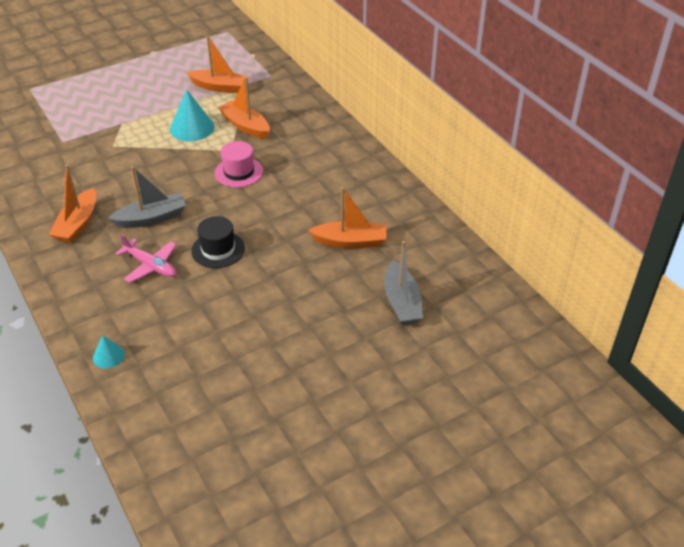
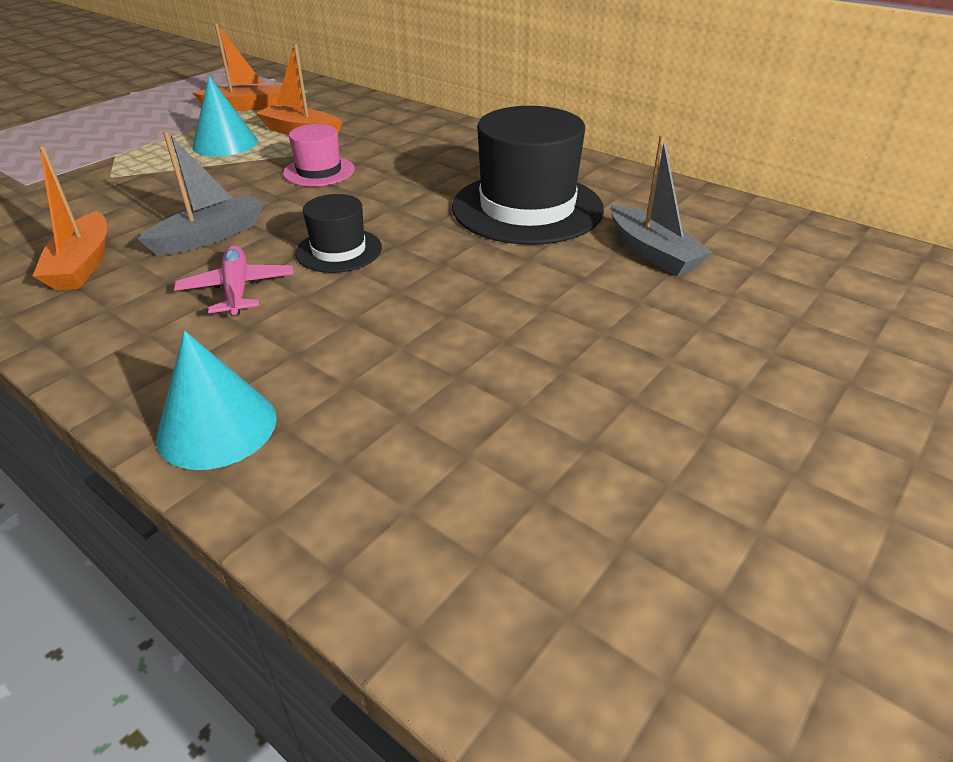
camera: 20 degrees left, 5 degrees down
(108, 356) = (217, 427): turquoise cone -> turquoise cone, size x1.86
(151, 266) = (237, 289): pink plane -> pink plane turned 120 degrees counterclockwise
(350, 241) = (527, 208): orange boat -> black hat

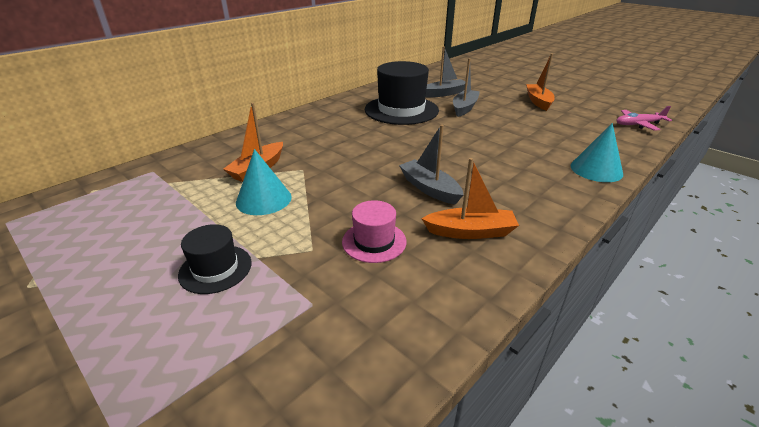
camera: 85 degrees left, 5 degrees down
(237, 289) = (490, 174): pink plane -> pink plane (638, 124)
(244, 107) = (171, 198): orange boat -> orange boat (538, 101)
(319, 171) = (337, 159): pink hat -> pink hat (374, 241)
(339, 250) = (445, 150): black hat -> black hat (215, 269)
(563, 276) = (464, 108): none -> grey boat

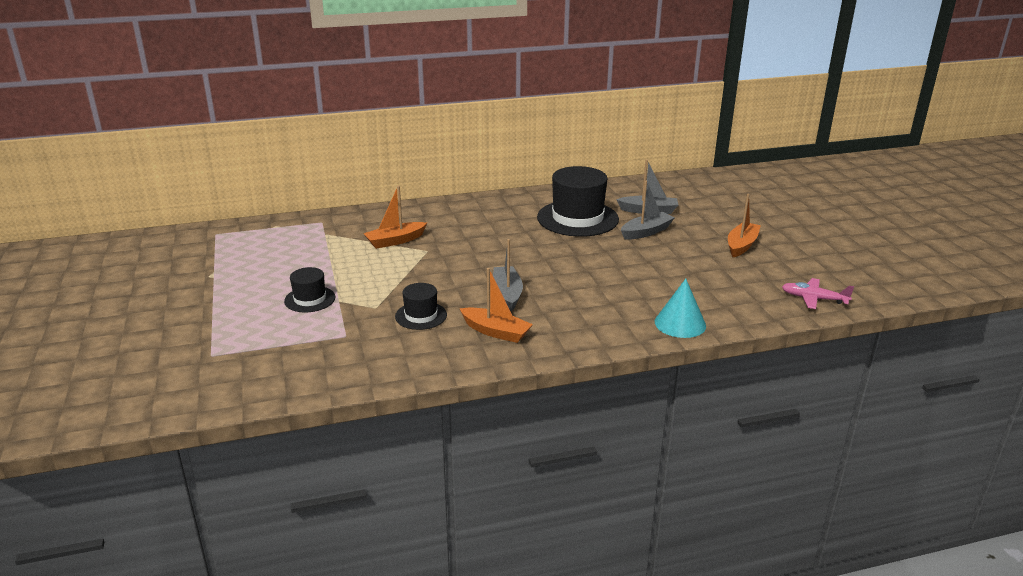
camera: 30 degrees right, 5 degrees down
(263, 199) = (377, 265): turquoise cone -> none
(374, 241) = (421, 316): pink hat -> black hat

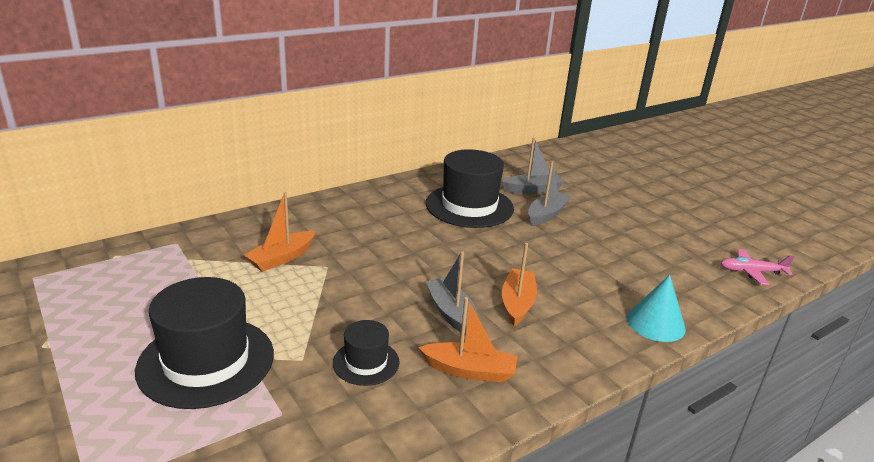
camera: 20 degrees left, 0 degrees up
(310, 299) = (206, 361): black hat -> black hat, size x1.94
(741, 245) = (644, 219): orange boat -> orange boat (517, 303)

